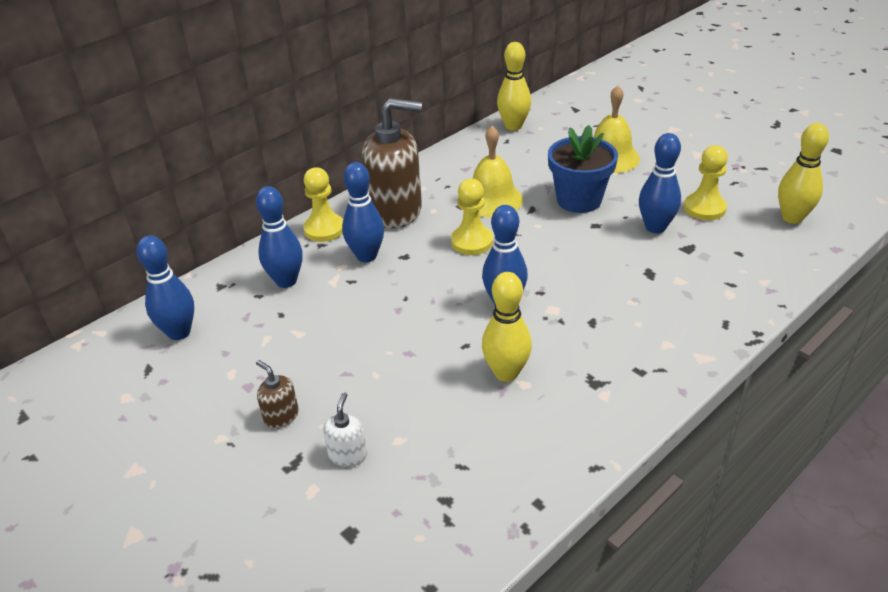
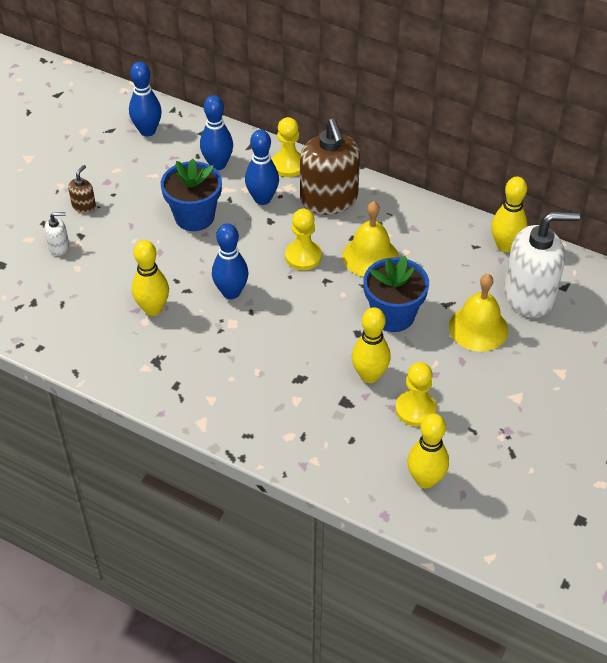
camera: 70 degrees right, 10 degrees up
(364, 313) = (194, 217): none -> blue flower pot
(580, 126) = (529, 296): none -> white soap dispenser
(655, 227) = (369, 375): blue bowling pin -> yellow bowling pin

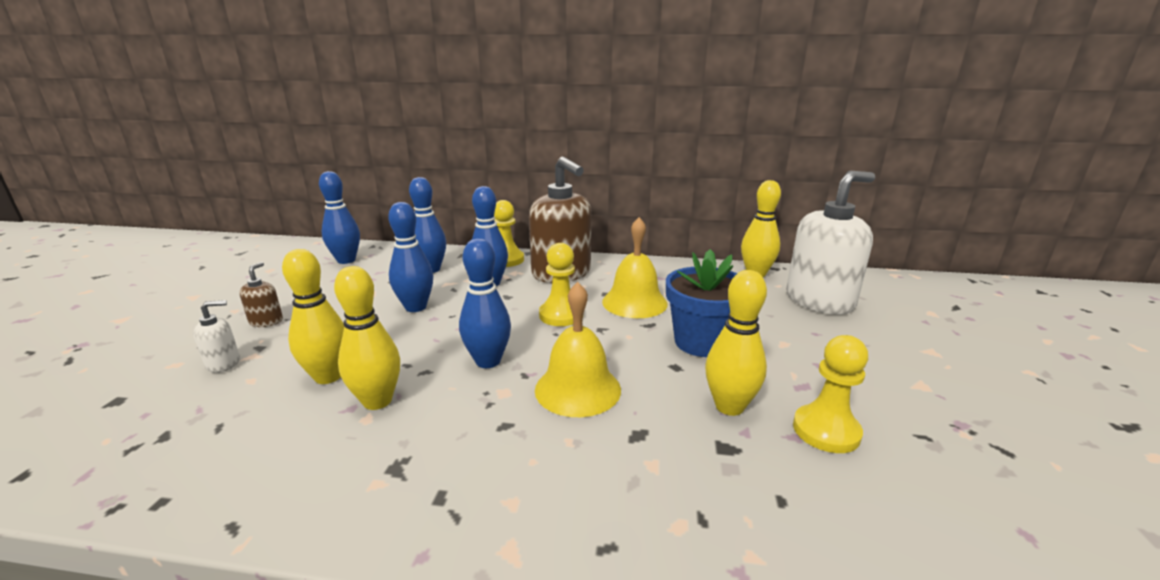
camera: 20 degrees left, 25 degrees down
(194, 217) = (416, 307): blue flower pot -> blue bowling pin
(425, 480) = (950, 530): yellow bowling pin -> yellow bowling pin (328, 376)
(478, 328) = (802, 333): yellow bell -> yellow bell (577, 389)

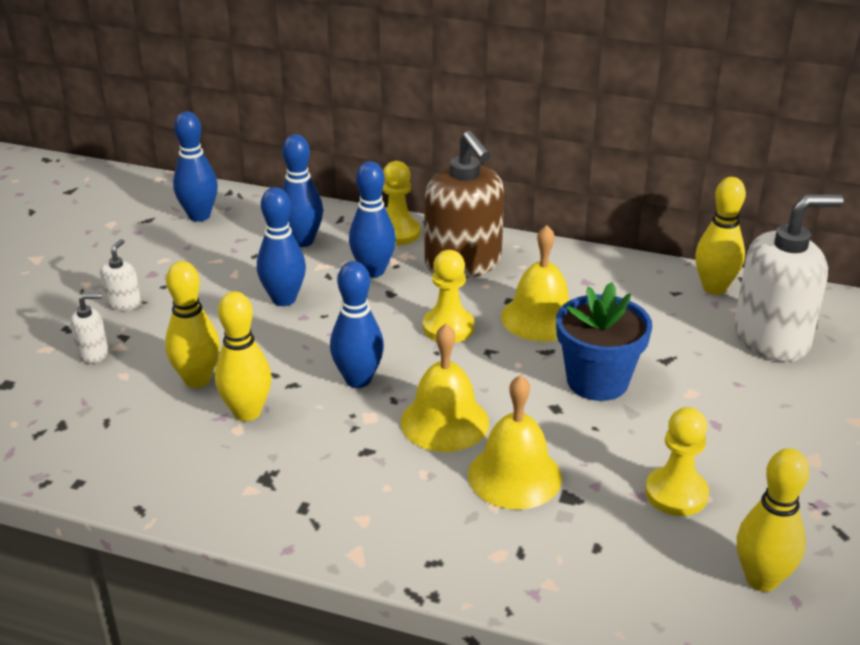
camera: 10 degrees right, 10 degrees up
(266, 321) = (123, 303): brown soap dispenser -> white soap dispenser
(662, 432) = (514, 476): none -> yellow bell
(729, 406) = (592, 458): yellow bowling pin -> yellow bowling pin (761, 579)

